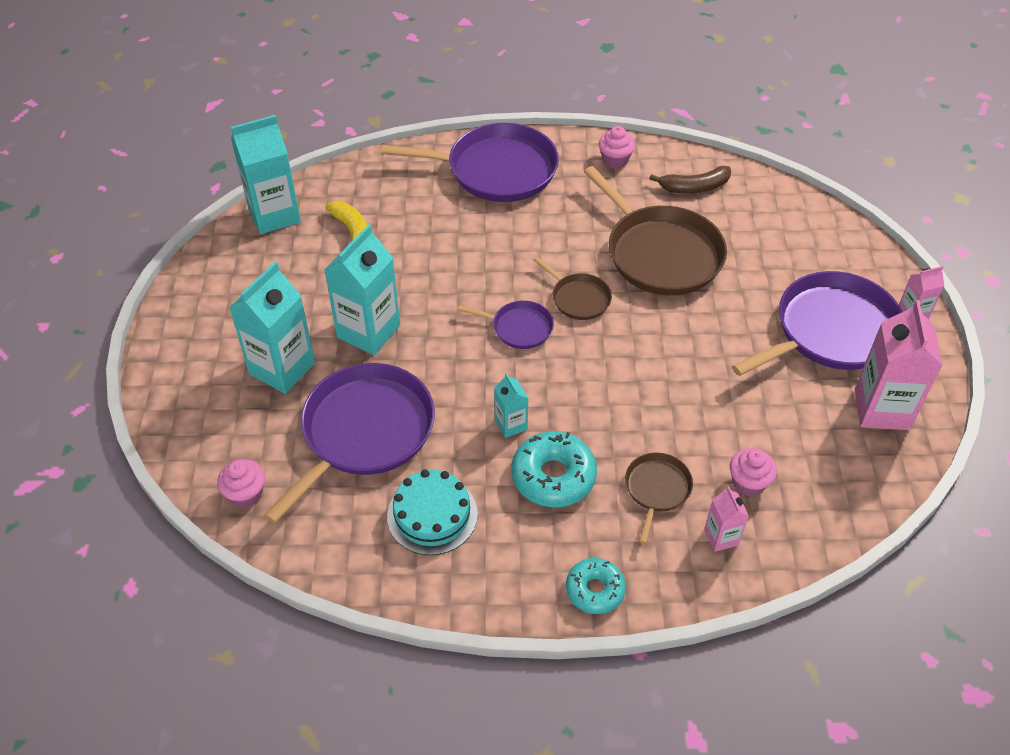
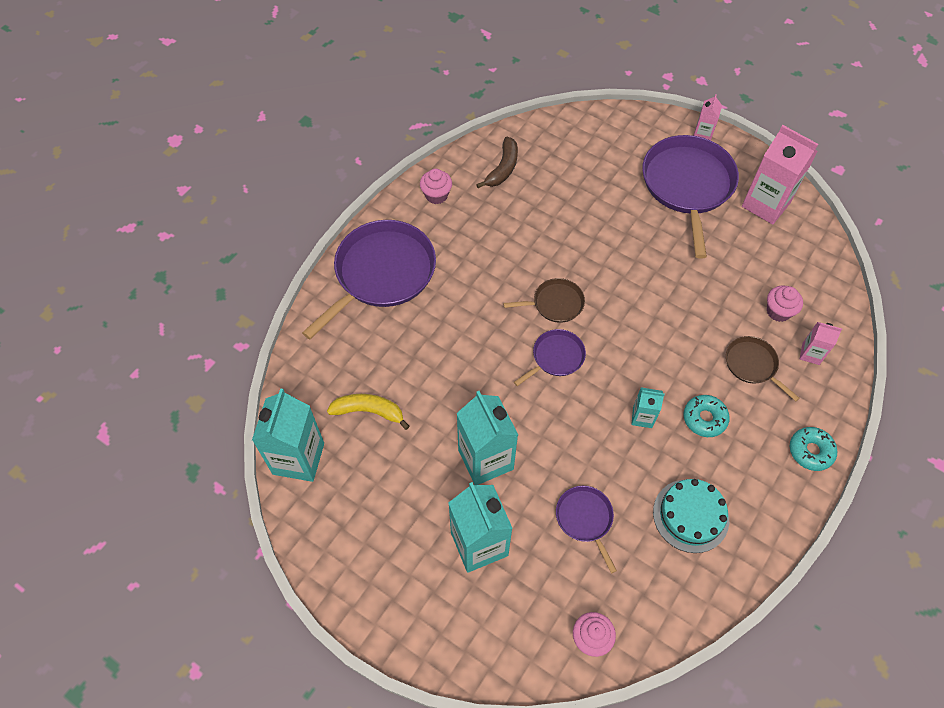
camera: 55 degrees left, 10 degrees up
(364, 432) = (585, 519): purple pan -> purple pan, size x0.49
(553, 476) = (704, 418): turquoise donut -> turquoise donut, size x0.65
(660, 253) = (550, 229): brown pan -> none

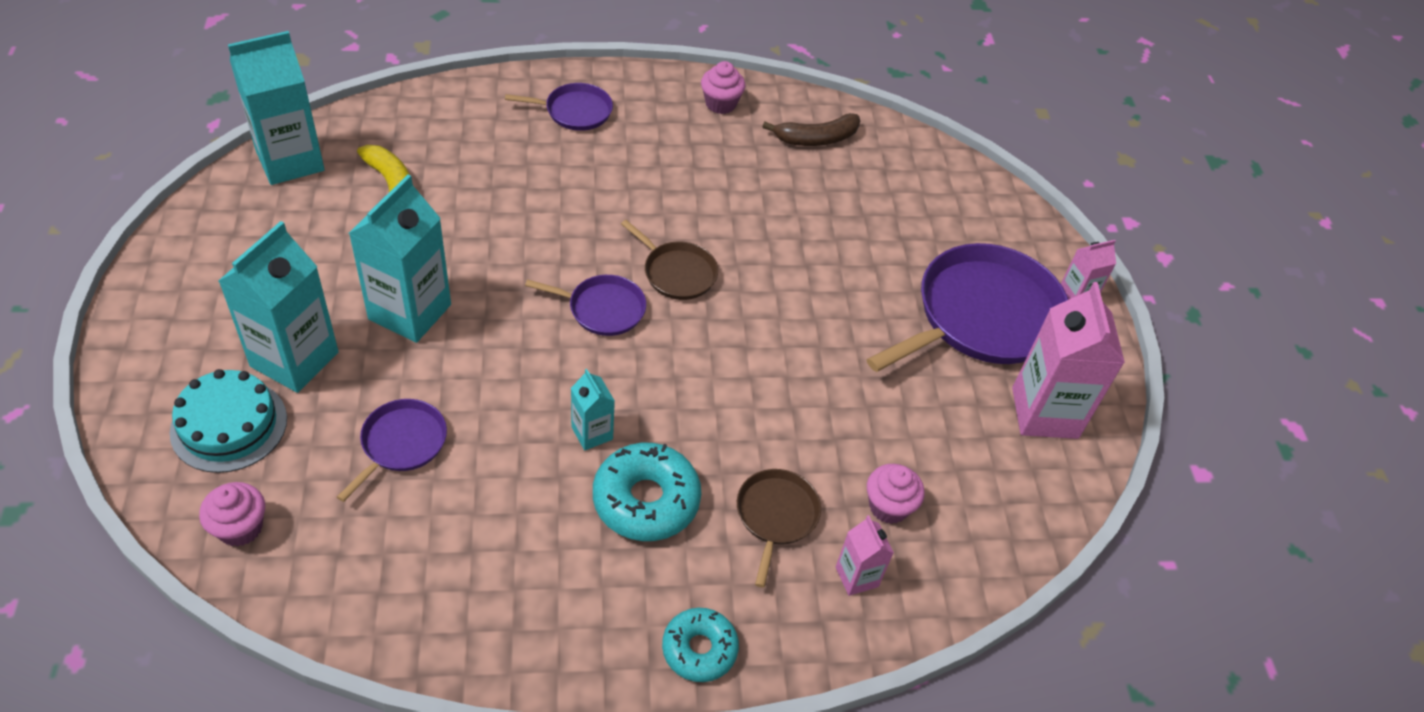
camera: 45 degrees right, 10 degrees down
(381, 273) = (575, 111): purple pan -> purple pan, size x0.49
(690, 515) = (489, 553): turquoise cake -> turquoise cake (229, 425)
(704, 418) = (646, 500): turquoise donut -> turquoise donut, size x1.53

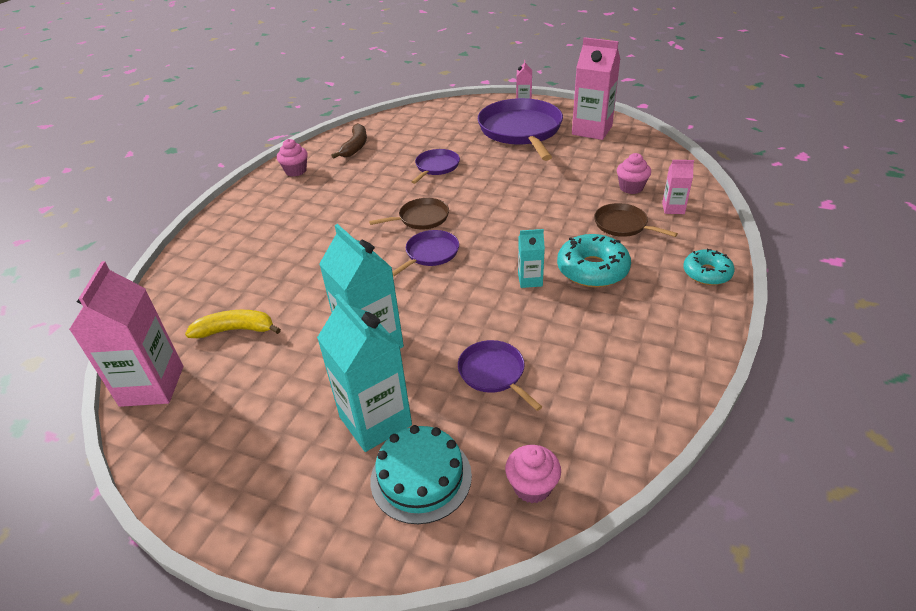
camera: 55 degrees left, 10 degrees down
(290, 161) = (152, 386): turquoise carton -> pink carton
(575, 111) = (245, 227): purple pan -> purple pan (436, 167)

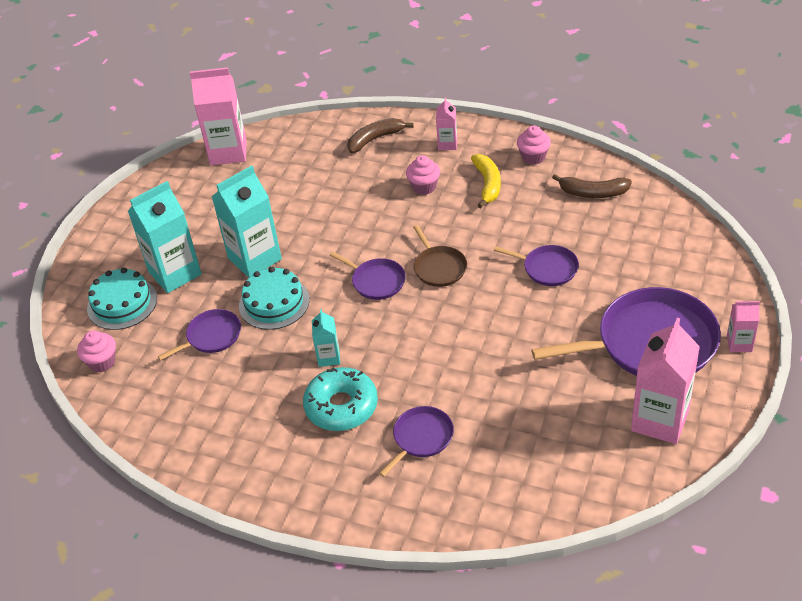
camera: 90 degrees right, 5 degrees up
(210, 260) = (375, 139): none -> brown banana
(235, 330) = (282, 178): yellow banana -> yellow banana (488, 184)
(447, 323) = (274, 303): none -> turquoise cake
(623, 225) = (421, 438): brown pan -> purple pan
(631, 188) = (503, 452): pink cupcake -> pink cupcake (424, 187)
(673, 208) = (455, 490): pink carton -> pink carton (447, 144)
(707, 273) = (327, 503): turquoise donut -> none

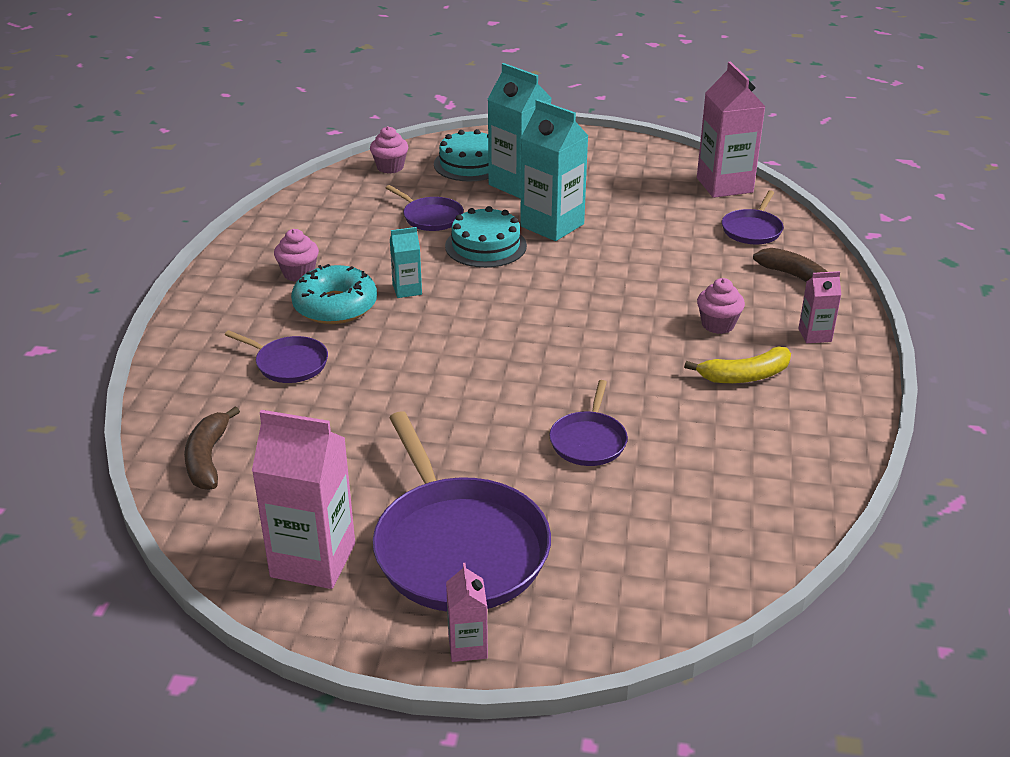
camera: 75 degrees right, 10 degrees down
(376, 281) = (533, 307): purple pan -> purple pan (752, 230)
(439, 267) = (568, 350): brown pan -> none
(533, 157) = (822, 413): pink cupcake -> pink cupcake (298, 273)
(593, 193) = (765, 476): brown banana -> brown banana (208, 458)

